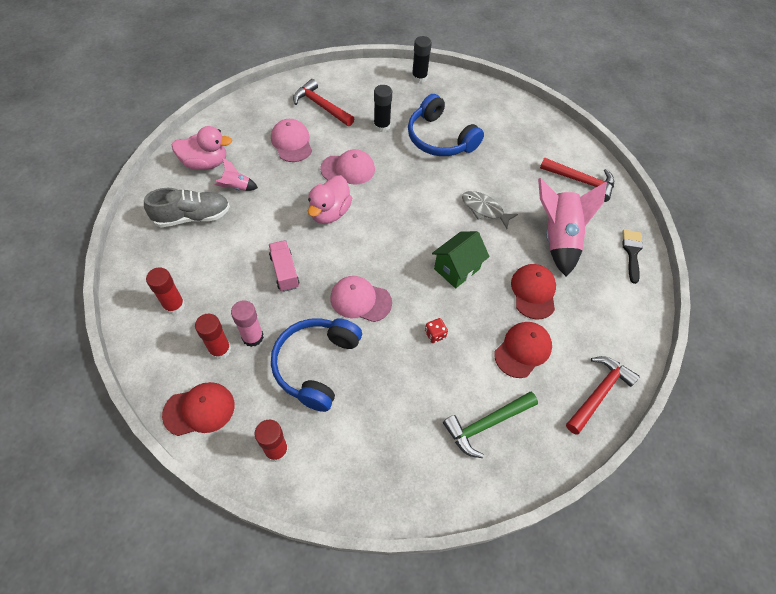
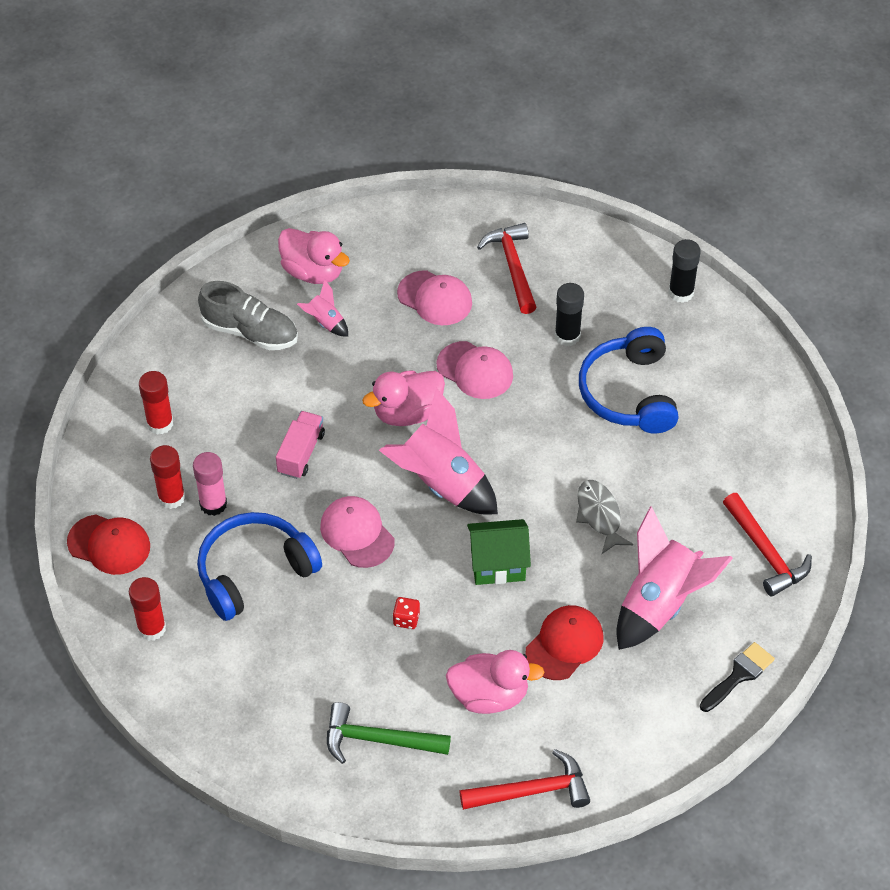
camera: 40 degrees right, 5 degrees down
(291, 142) = (435, 298): pink cap -> pink cap turned 105 degrees clockwise
(384, 241) = (441, 483): none -> pink rocket
(523, 350) = (489, 695): red cap -> pink duck

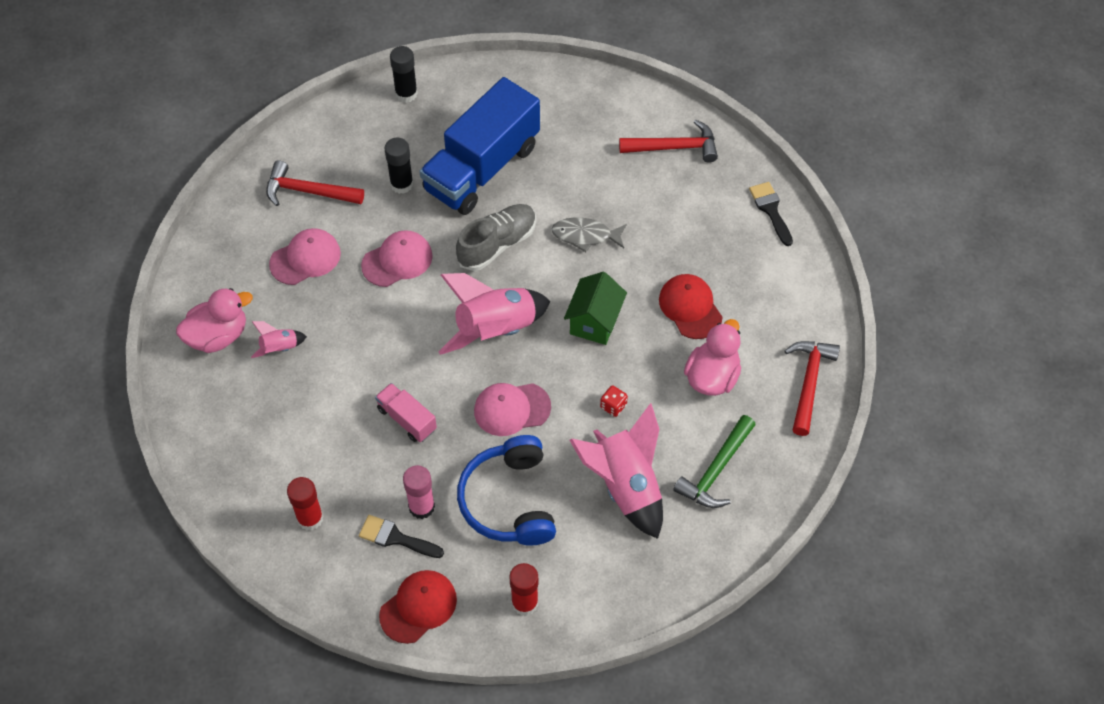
camera: 65 degrees left, 5 degrees up
(171, 497) = (396, 538): red glue stick -> black brush
(250, 332) = (253, 409): grey shoe -> grey shoe (497, 244)
(407, 413) = (411, 325): pink duck -> none
(628, 393) = (482, 168): blue headphones -> blue truck
(660, 603) = (685, 231): pink rocket -> pink rocket (625, 486)

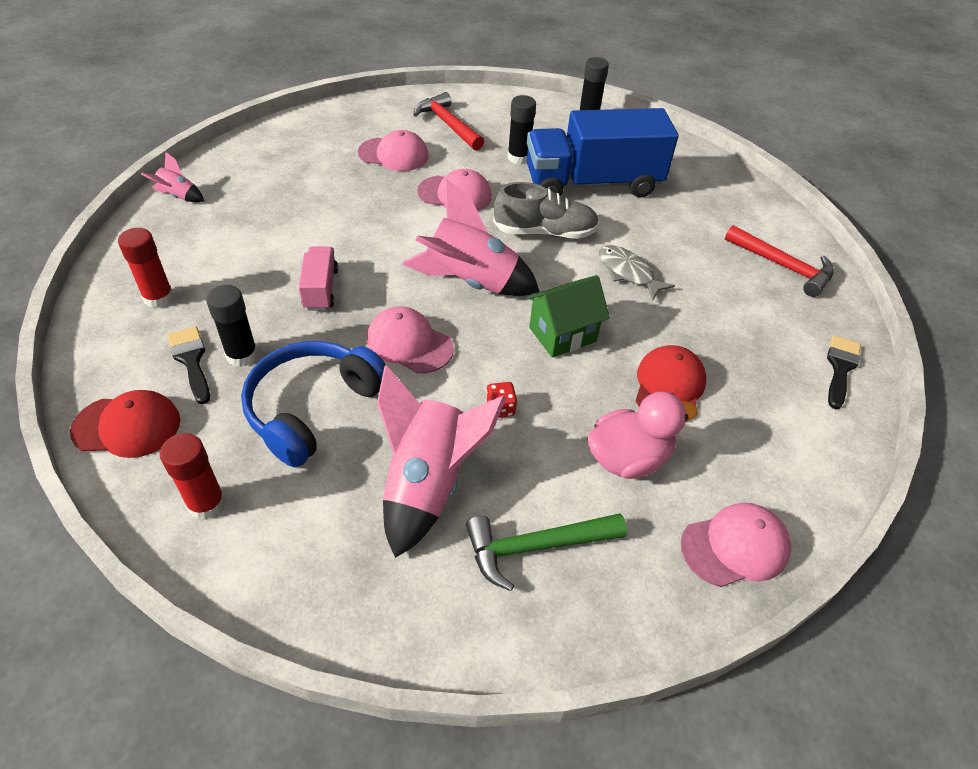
camera: 40 degrees right, 10 degrees down
(218, 336) = (276, 156): pink duck -> none
(279, 348) = (302, 188): pink rocket -> pink rocket (178, 196)
(421, 507) = (242, 355): pink glue stick -> black glue stick
(809, 383) = (735, 546): red hammer -> pink cap

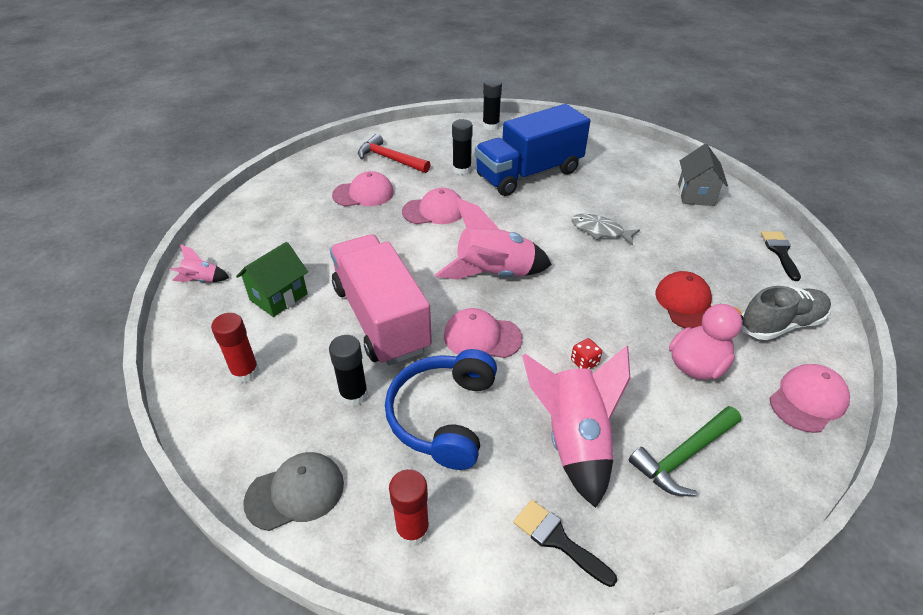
camera: 20 degrees left, 5 degrees down
(127, 426) = (295, 492): red cap -> grey cap
(191, 360) = (313, 415): black brush -> black brush (558, 540)
(320, 289) = (381, 318): pink truck -> pink truck, size x2.23
(545, 232) = (521, 219): grey shoe -> grey shoe (780, 324)
(562, 334) = (588, 291): green house -> green house (278, 297)
(783, 266) = (696, 194): red hammer -> grey house

